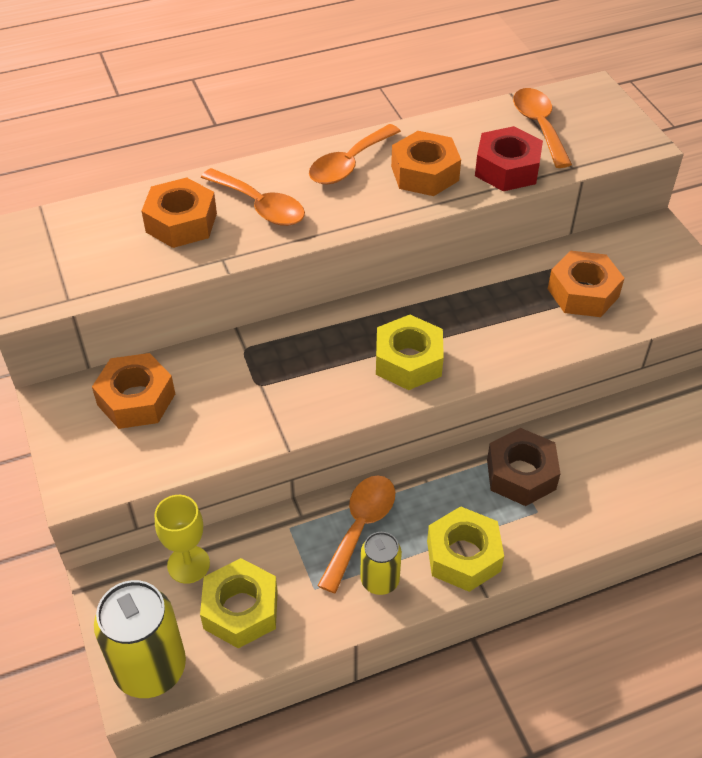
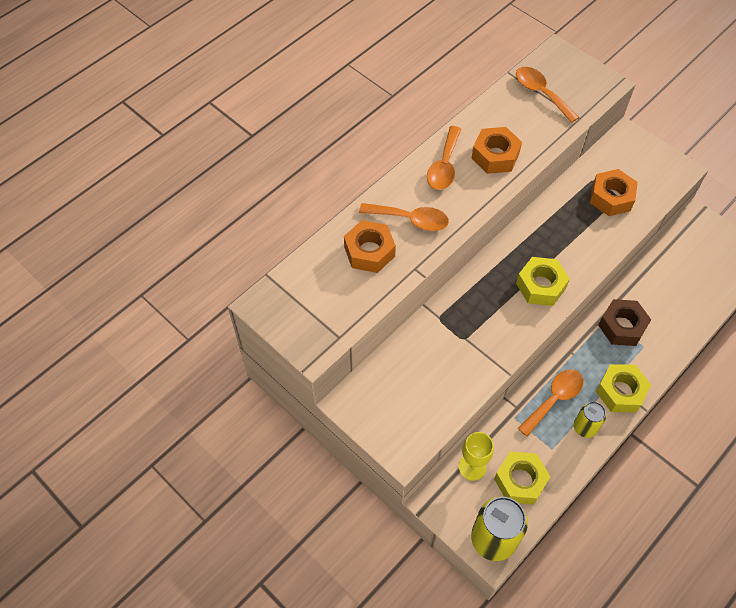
camera: 25 degrees left, 10 degrees up
(136, 399) = (397, 380): orange nut -> none
(360, 527) = (554, 399): orange spoon -> orange spoon turned 45 degrees clockwise
(507, 169) = (542, 134): red nut -> none

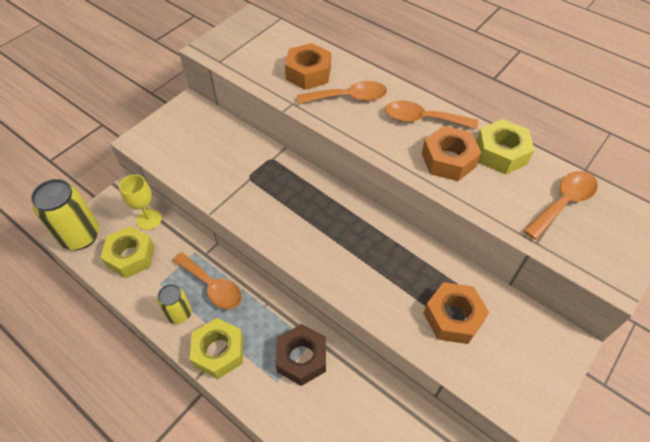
camera: 85 degrees right, 5 degrees down
(410, 220) = (349, 98): orange spoon -> orange spoon turned 105 degrees counterclockwise
(540, 286) = (314, 240): yellow nut -> yellow nut (501, 153)

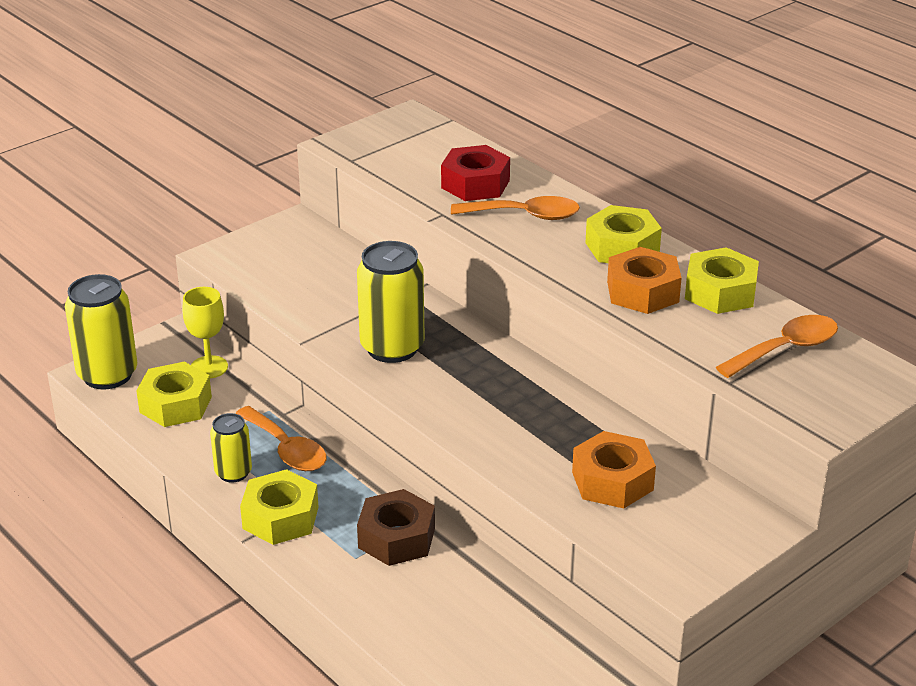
camera: 10 degrees right, 20 degrees down
(273, 210) = (392, 348): none -> yellow can
(308, 73) = (475, 184): orange nut -> red nut
(422, 119) = (622, 247): orange spoon -> yellow nut

